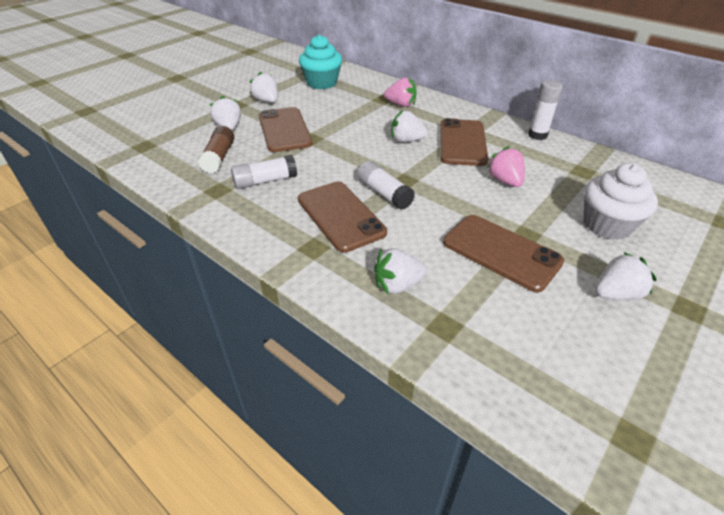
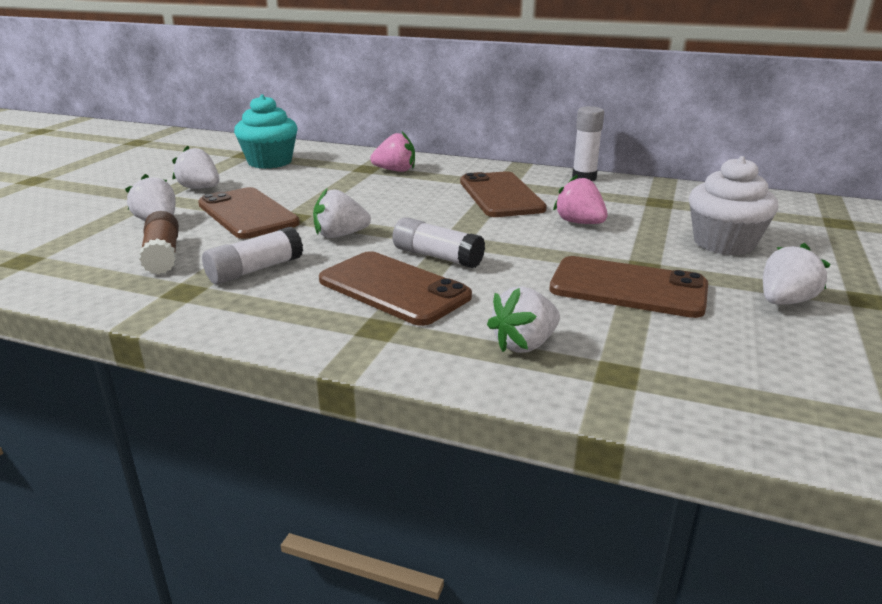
camera: 20 degrees left, 15 degrees down
(406, 140) = (428, 202): white strawberry -> white strawberry (340, 235)

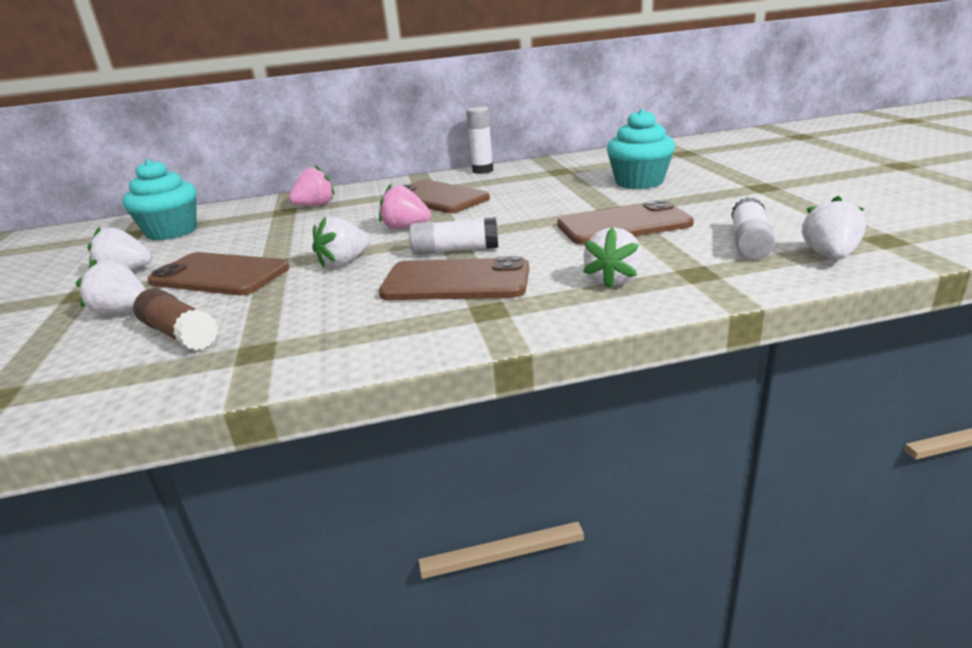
camera: 30 degrees left, 0 degrees up
(255, 270) = (304, 312): white glue stick -> white glue stick (749, 243)
(579, 223) = (526, 198): pink strawberry -> pink strawberry (405, 228)
(724, 243) = (639, 182): white cupcake -> turquoise cupcake
(784, 301) = (724, 202): white strawberry -> white strawberry (829, 256)

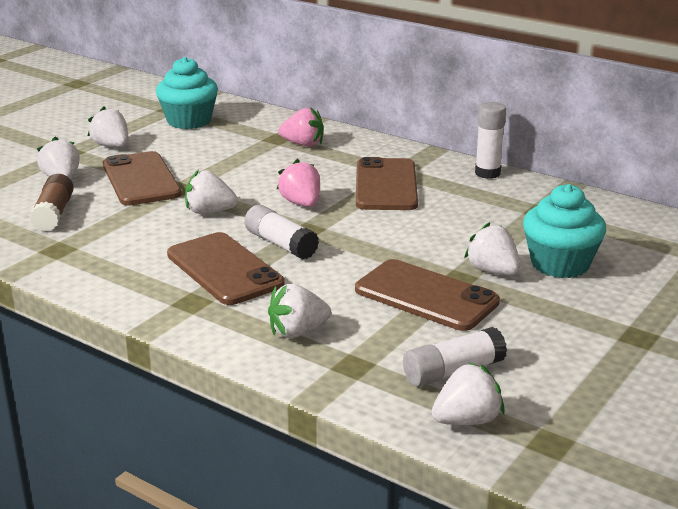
camera: 45 degrees right, 0 degrees up
(619, 199) = (492, 271): none -> white strawberry

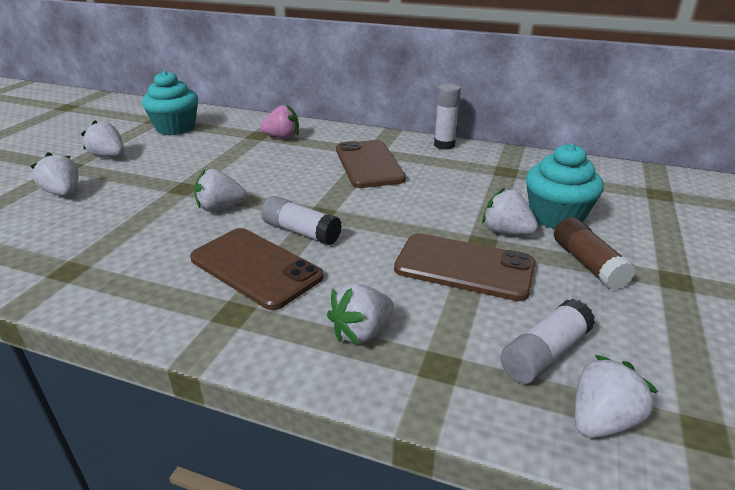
camera: 15 degrees left, 5 degrees up
(54, 214) = (59, 230): brown glue stick -> brown glue stick (587, 264)
(141, 179) = (144, 184): brown phone -> none
(301, 203) = (303, 189): pink strawberry -> none

